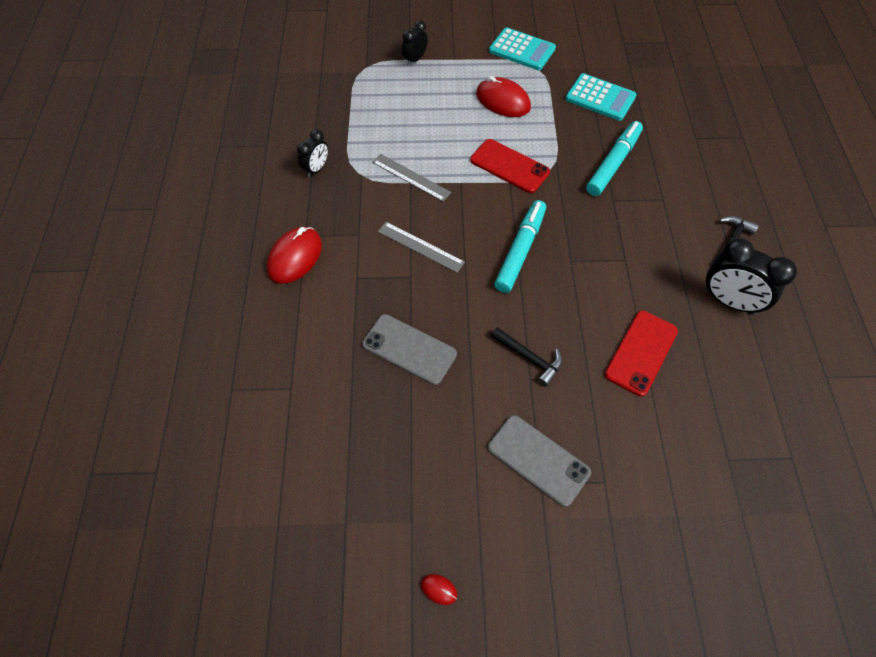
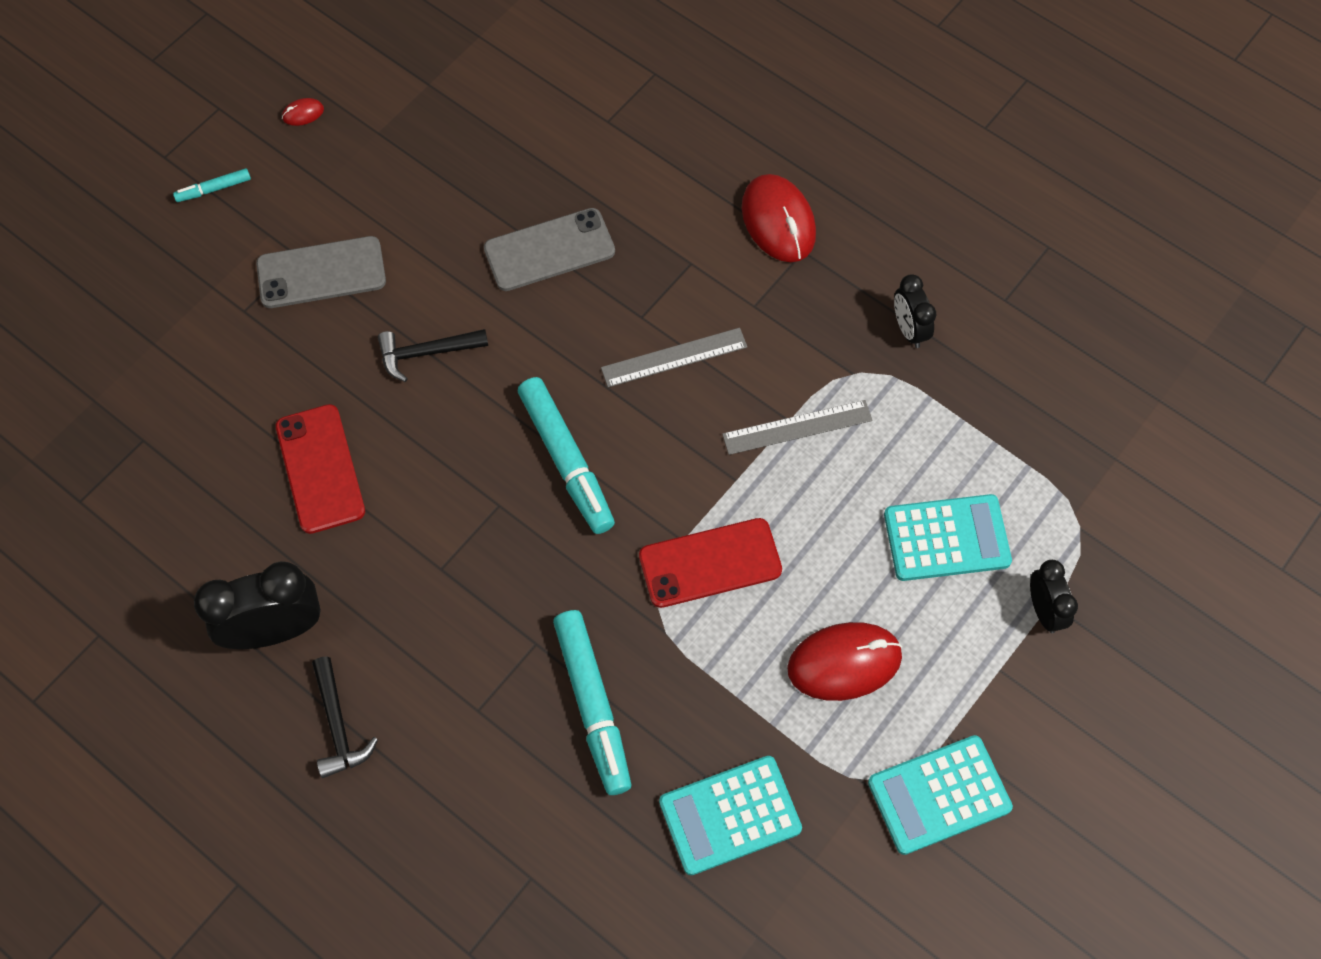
camera: 130 degrees right, 5 degrees up
(413, 101) = (946, 538): none -> turquoise calculator
(548, 591) = (214, 189): none -> turquoise marker

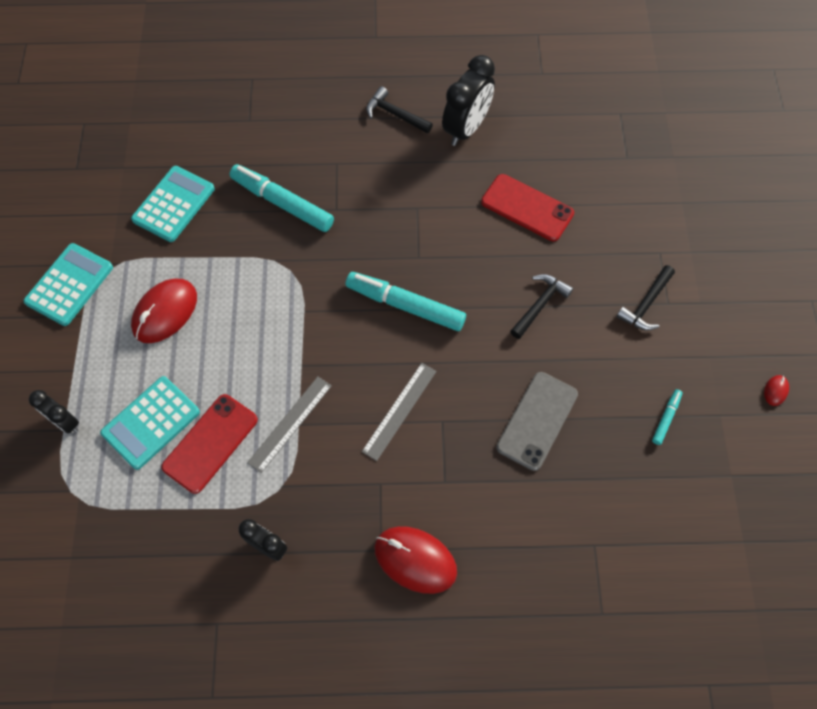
camera: 140 degrees right, 0 degrees up
(214, 189) = (761, 304): turquoise marker -> turquoise marker (666, 418)
(321, 273) = (646, 304): grey phone -> black hammer
(710, 563) = (279, 310): red phone -> red phone (210, 443)

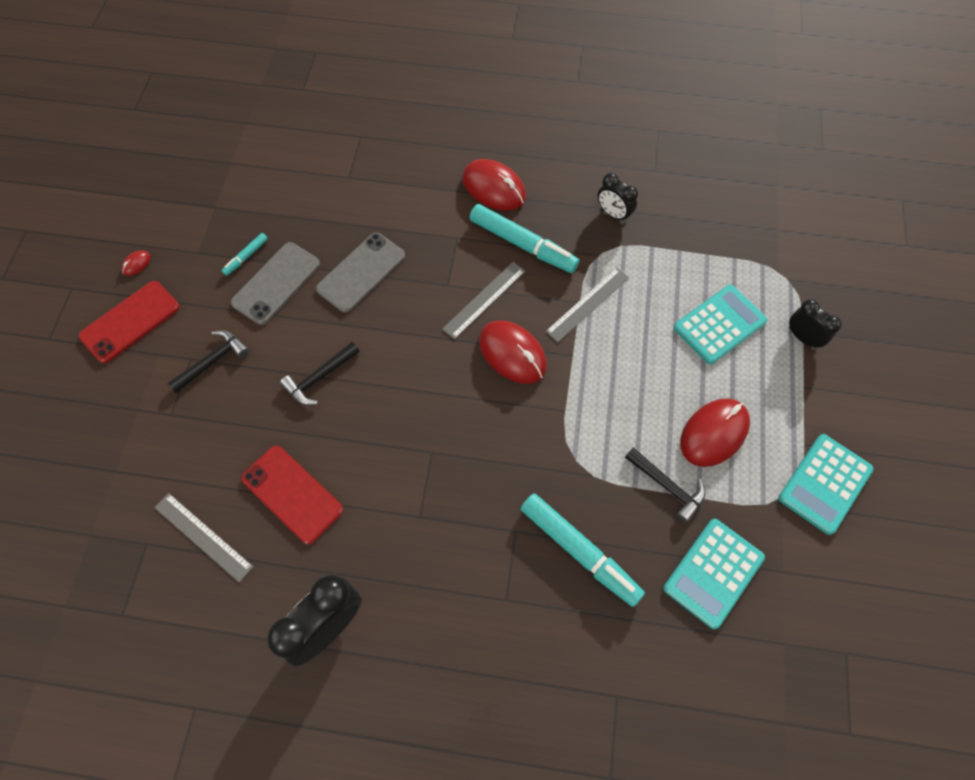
camera: 170 degrees left, 0 degrees up
(210, 443) = (662, 298): red phone -> red phone (130, 321)
(361, 357) = (512, 353): none -> red mouse
(395, 114) = (416, 668): black hammer -> black hammer (667, 486)
(405, 305) = (458, 399): turquoise marker -> turquoise marker (523, 244)
(585, 168) = (203, 536): none -> grey ruler
(621, 393) = (276, 283): none -> grey phone

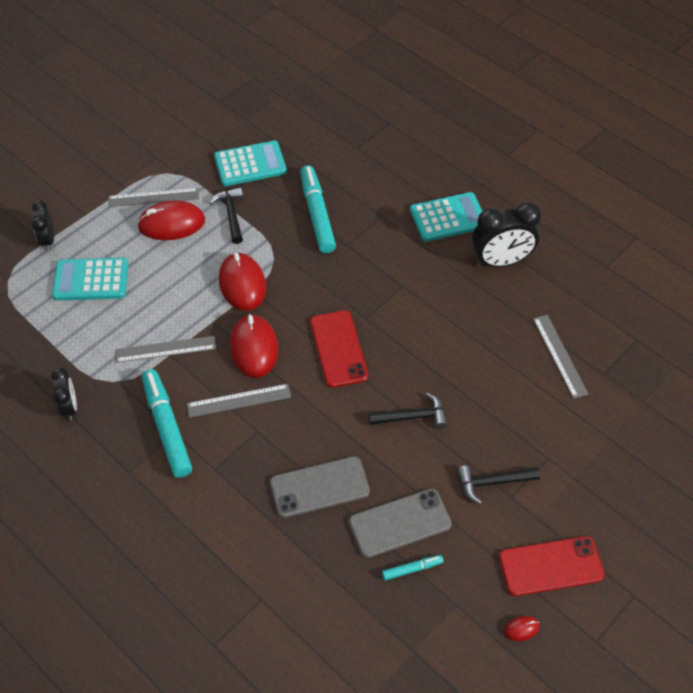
camera: 145 degrees left, 10 degrees down
(292, 494) = (481, 347): red phone -> red phone (338, 349)
(494, 188) = (141, 497): red mouse -> red mouse (242, 284)
(764, 452) = (153, 198): none -> grey ruler
(825, 484) = (138, 165): turquoise calculator -> turquoise calculator (448, 217)

